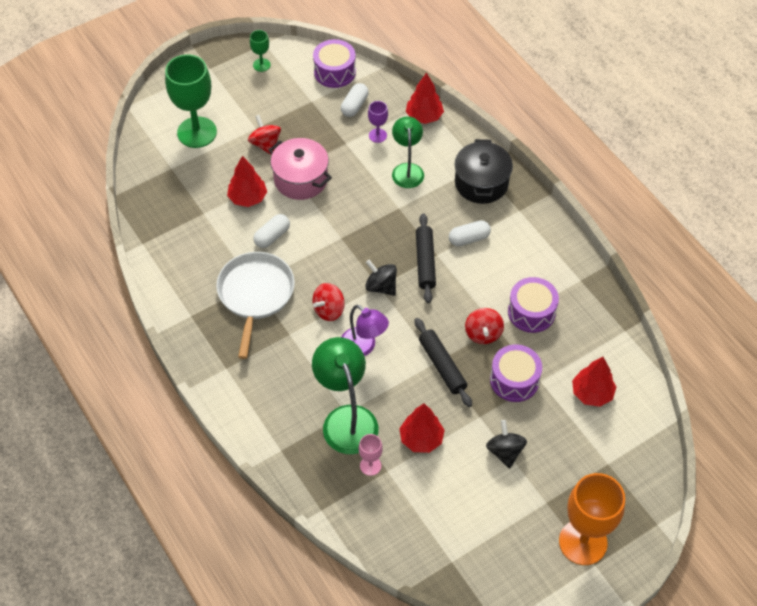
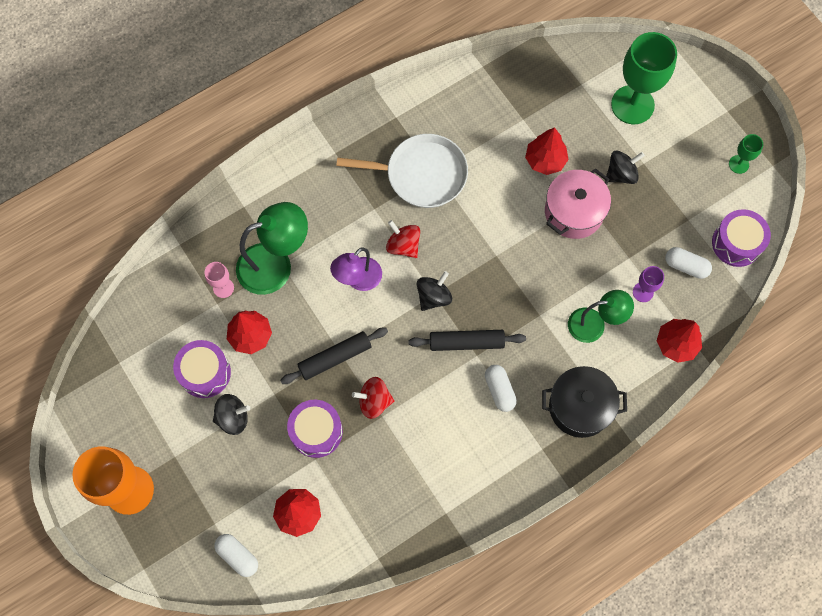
camera: 90 degrees right, 15 degrees up
(265, 144) = (621, 174): red spinning top -> black spinning top
(272, 236) = (495, 187): white capsule -> white capsule (238, 556)
(531, 312) = (402, 454): purple drum -> purple drum (205, 373)

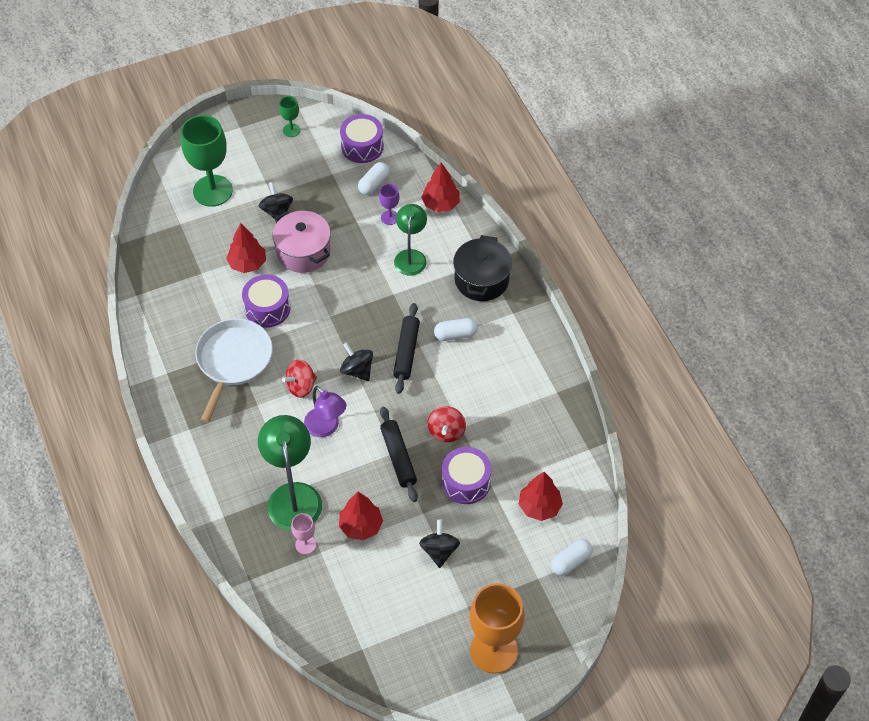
camera: 80 degrees left, 15 degrees down
(205, 373) = (389, 570): purple drum -> purple drum (267, 308)

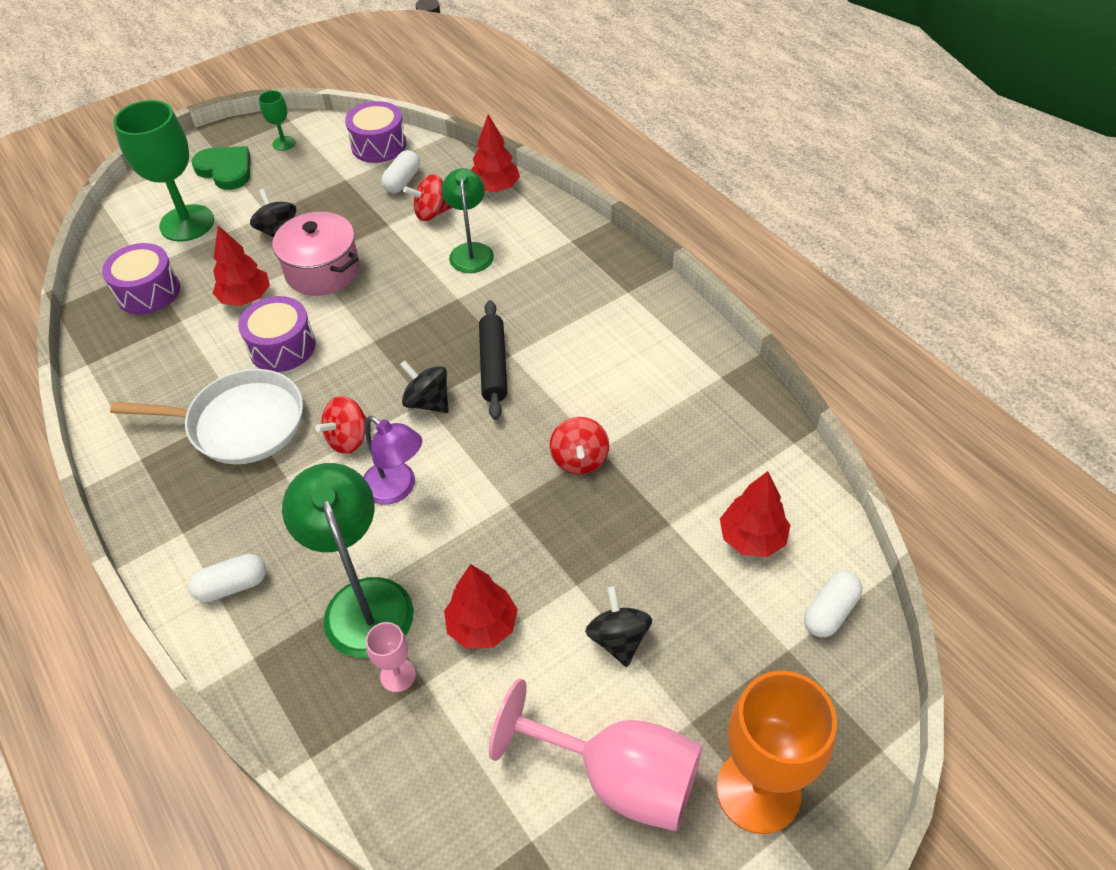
camera: 10 degrees left, 5 degrees down
(233, 361) = (241, 423): white pan -> white pan turned 90 degrees clockwise
(245, 147) = (226, 170): none -> green heart
(390, 217) = (432, 213): purple goblet -> red spinning top
(398, 457) = (517, 510): black rolling pin -> none
(418, 627) = (618, 777): none -> pink goblet
(455, 334) = (557, 331): white capsule -> white capsule (232, 586)
(466, 482) = (629, 525): purple drum -> purple drum (148, 292)
(481, 280) = (573, 261): black pot -> none

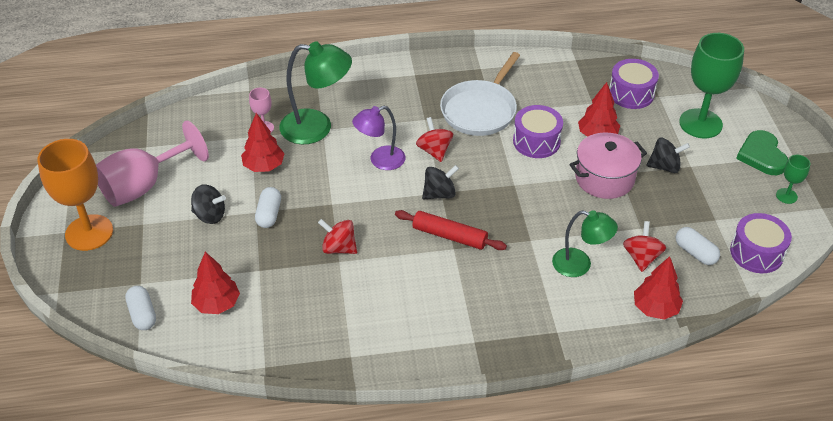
camera: 115 degrees right, 5 degrees down
(226, 170) = (762, 155): green heart -> green heart turned 105 degrees clockwise
(232, 586) = (365, 85): white capsule -> white capsule (269, 214)
(494, 365) = (449, 236): black rolling pin -> red rolling pin

